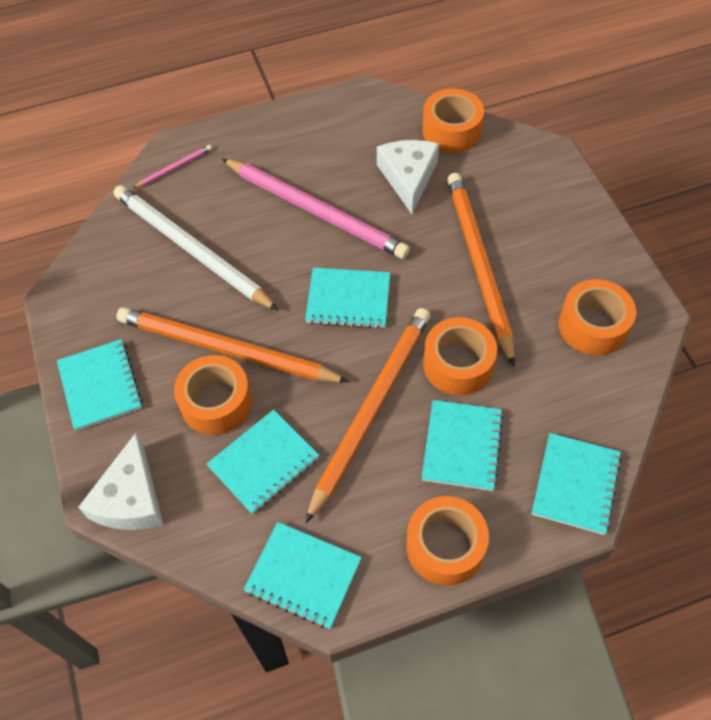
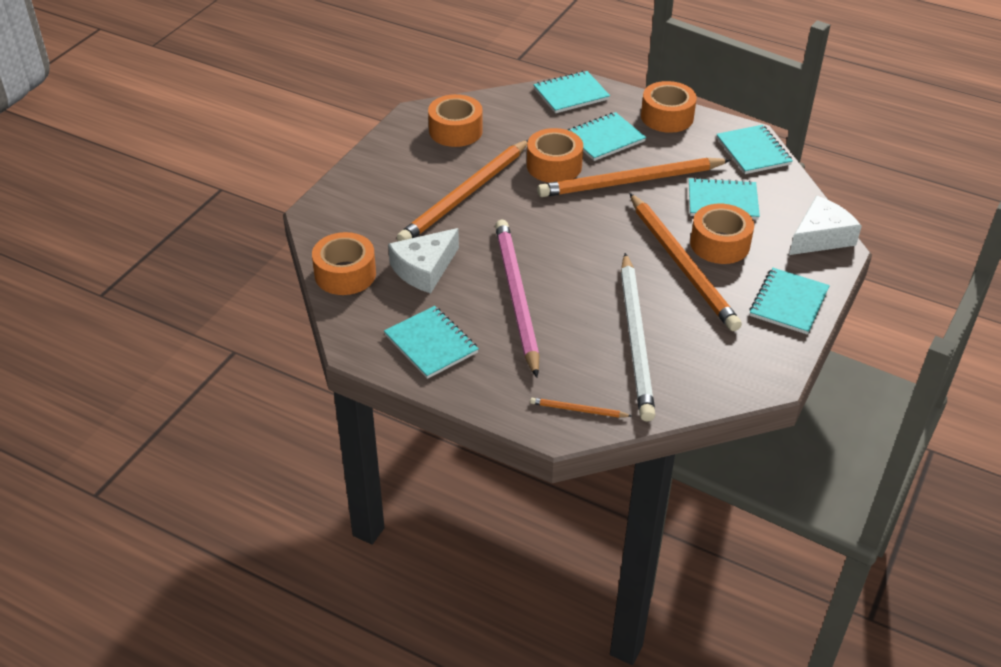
camera: 135 degrees left, 15 degrees down
(174, 168) = (578, 410): pink pencil -> orange pencil
(348, 300) = (570, 235): turquoise notebook -> turquoise notebook (431, 344)

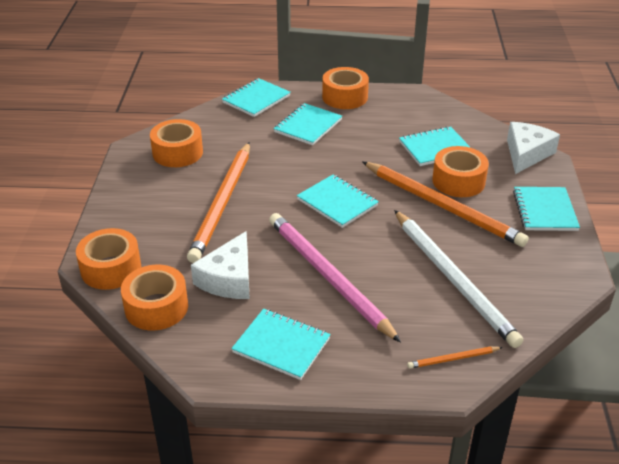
camera: 25 degrees left, 5 degrees down
(554, 166) = (282, 158): orange tape -> orange tape (111, 269)
(630, 181) = (353, 153): orange pencil -> none
(753, 151) = (429, 105): turquoise notebook -> turquoise notebook (337, 202)

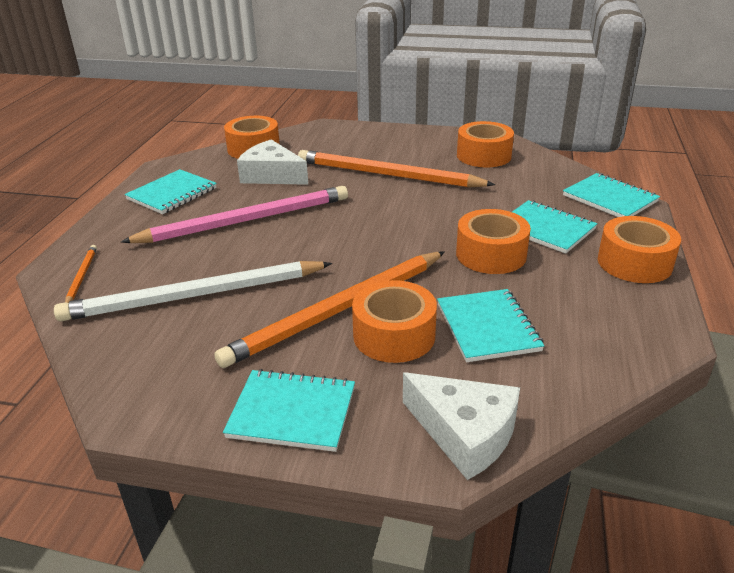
camera: 100 degrees right, 5 degrees down
(111, 269) = (310, 133): orange tape -> orange tape (491, 254)
(337, 202) = (370, 235): turquoise notebook -> none

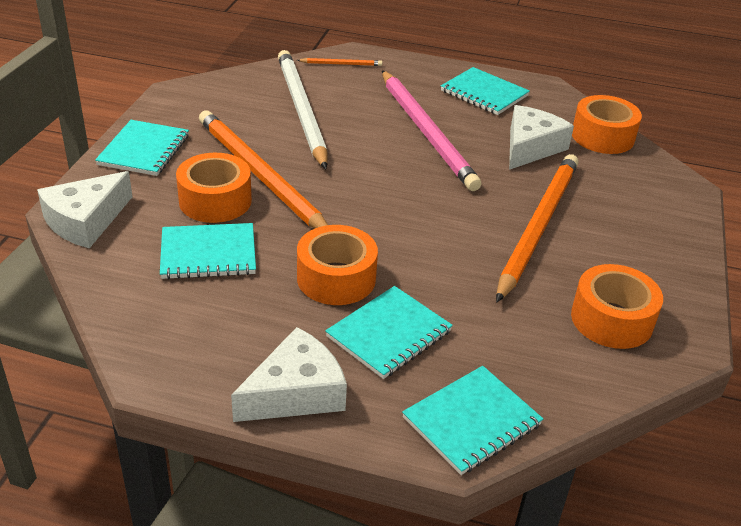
camera: 90 degrees right, 5 degrees up
(634, 263) = (296, 392): orange tape -> white cheese

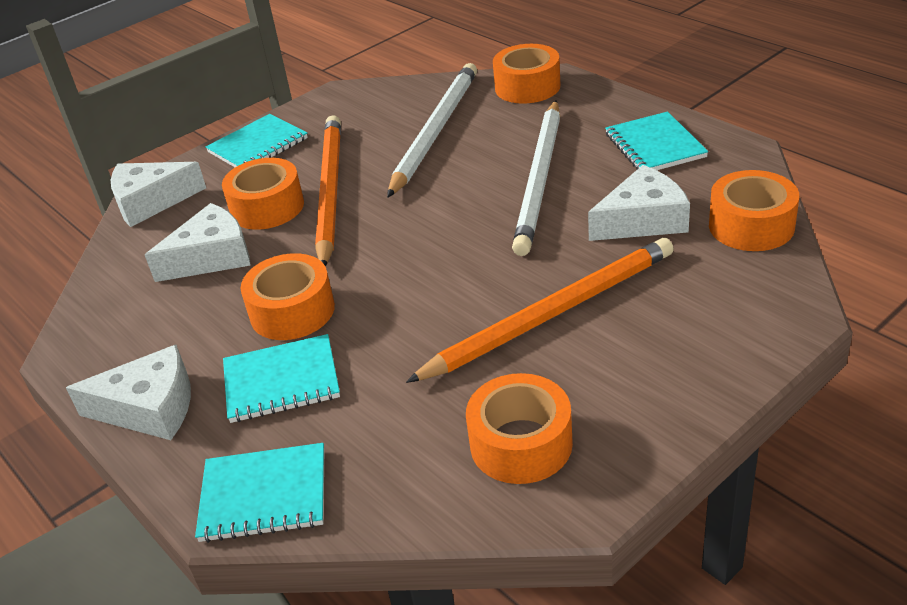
camera: 40 degrees right, 0 degrees up
(208, 254) = (211, 257): turquoise notebook -> white cheese
(341, 64) = (527, 87): orange pencil -> orange tape
(426, 132) = (540, 179): pink pencil -> white pencil

